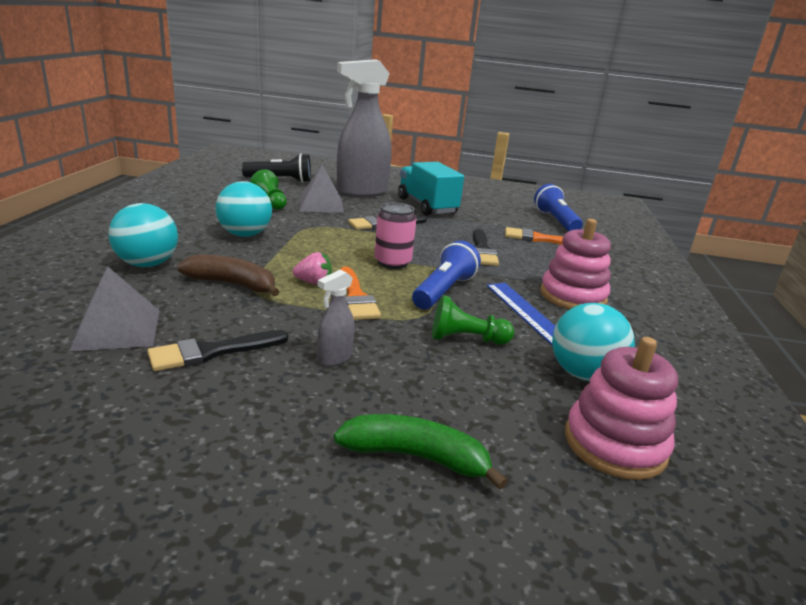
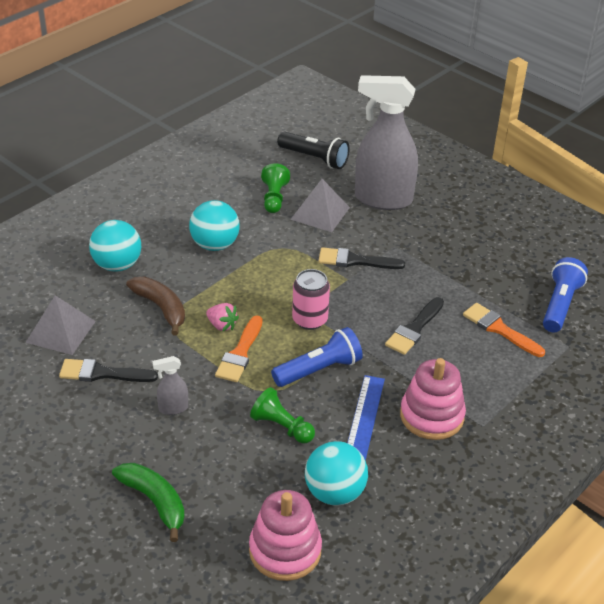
camera: 35 degrees right, 15 degrees up
(427, 206) = (432, 241): turquoise truck -> none

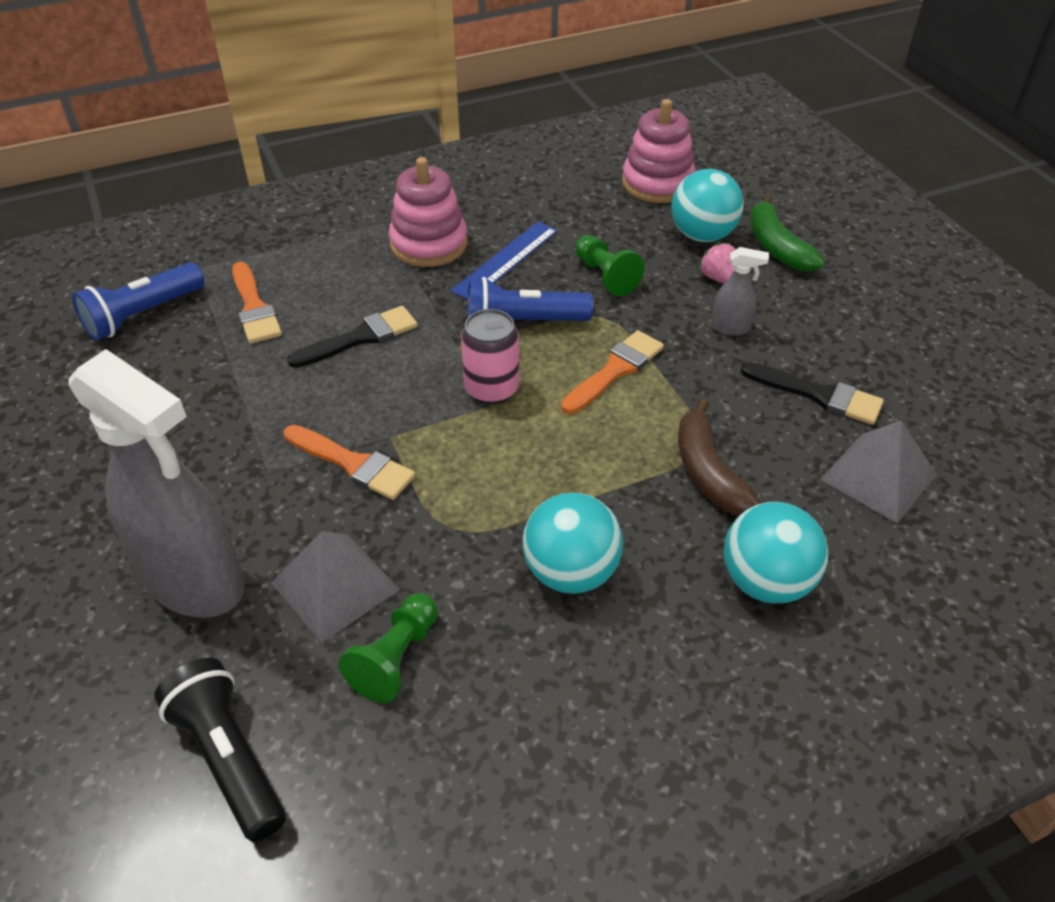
camera: 155 degrees left, 5 degrees up
(222, 325) = (623, 416): pink strawberry -> pink strawberry (719, 279)
(334, 493) = (583, 210): turquoise ball -> turquoise ball (702, 235)
(355, 261) = (353, 464): black brush -> orange brush

